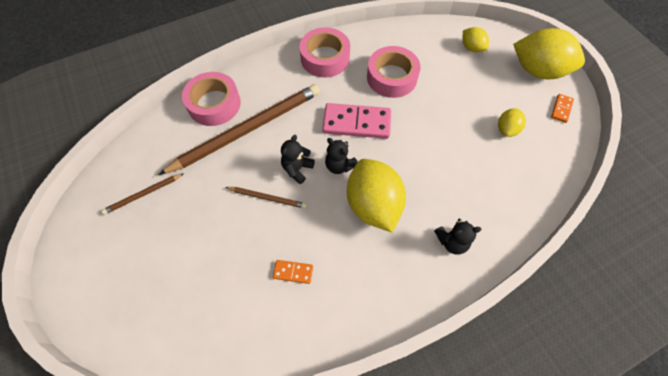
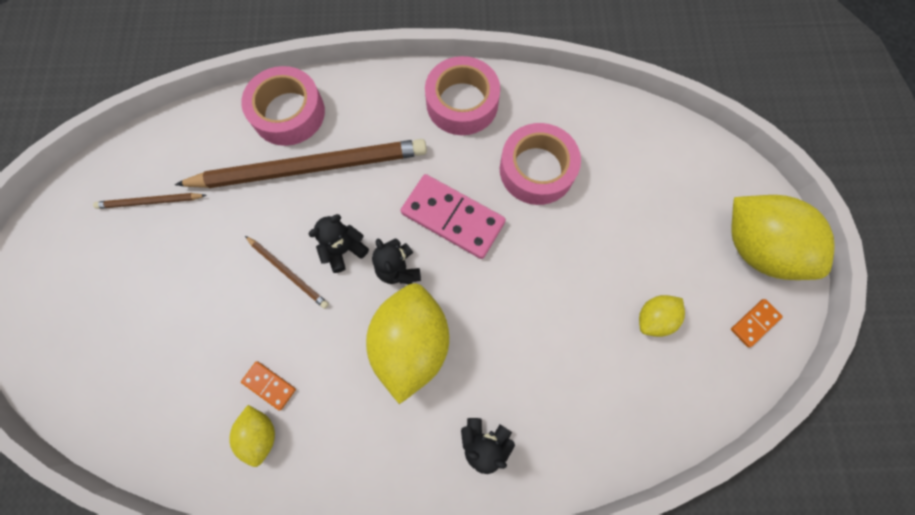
camera: 25 degrees right, 10 degrees up
(471, 48) = (677, 170): yellow lemon -> yellow lemon (261, 434)

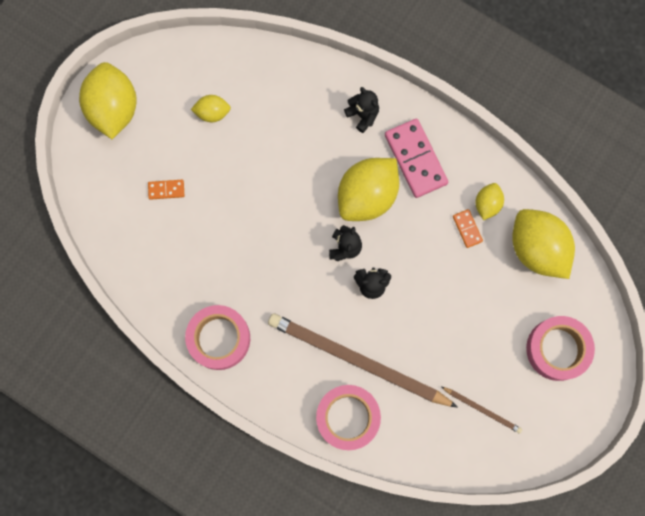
camera: 145 degrees left, 5 degrees up
(169, 419) = (537, 249): none -> yellow lemon
(288, 273) = (416, 293): brown pencil -> none
(452, 218) = (287, 257): pink domino -> pink domino (416, 159)
(537, 169) = (206, 253): pink tape -> pink tape (557, 349)
(754, 323) = (157, 71): orange domino -> orange domino (166, 190)

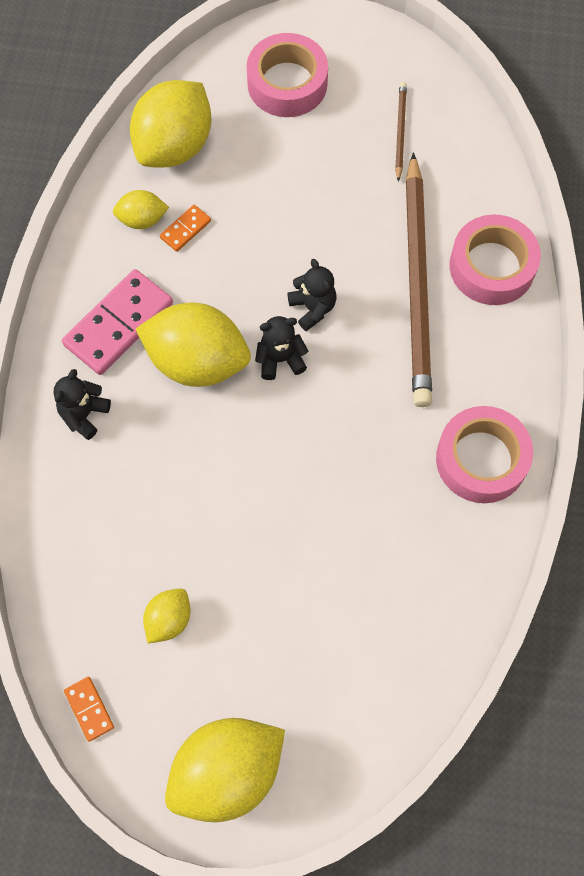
camera: 115 degrees left, 10 degrees down
(166, 190) = (314, 630): orange domino -> orange domino (89, 709)
(212, 113) = (169, 620): yellow lemon -> yellow lemon turned 60 degrees clockwise

